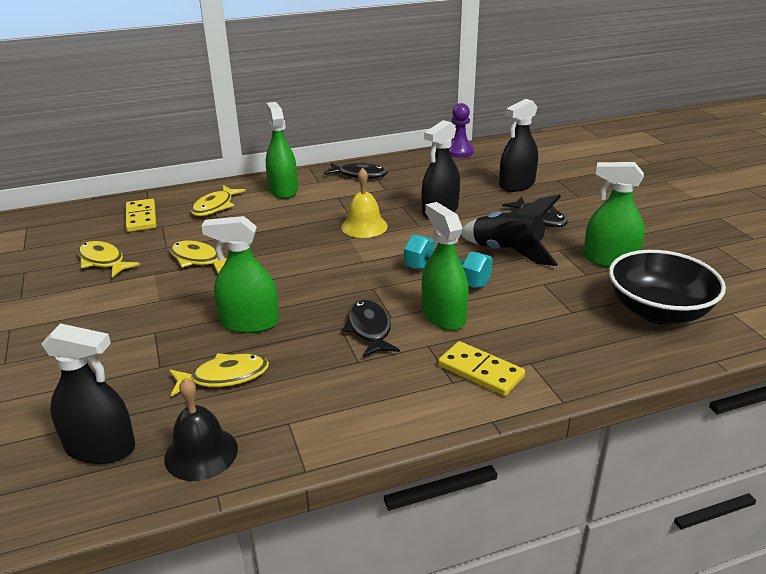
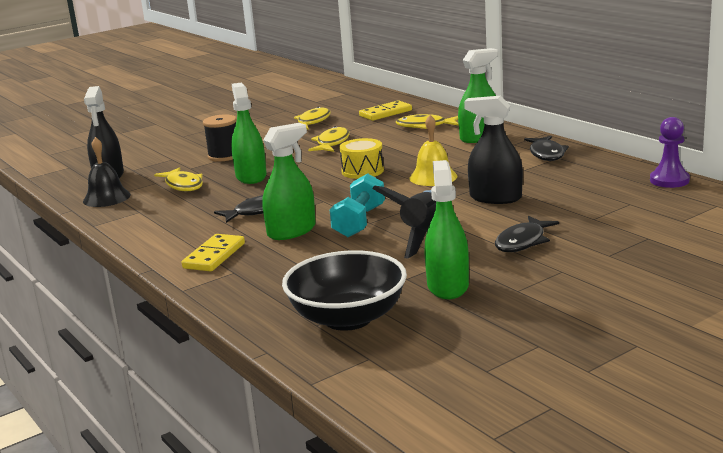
camera: 75 degrees right, 10 degrees down
(147, 335) = (224, 156): none -> black spool
(309, 256) = (362, 171): none -> yellow drum
(517, 185) = (604, 220): black spray bottle -> none

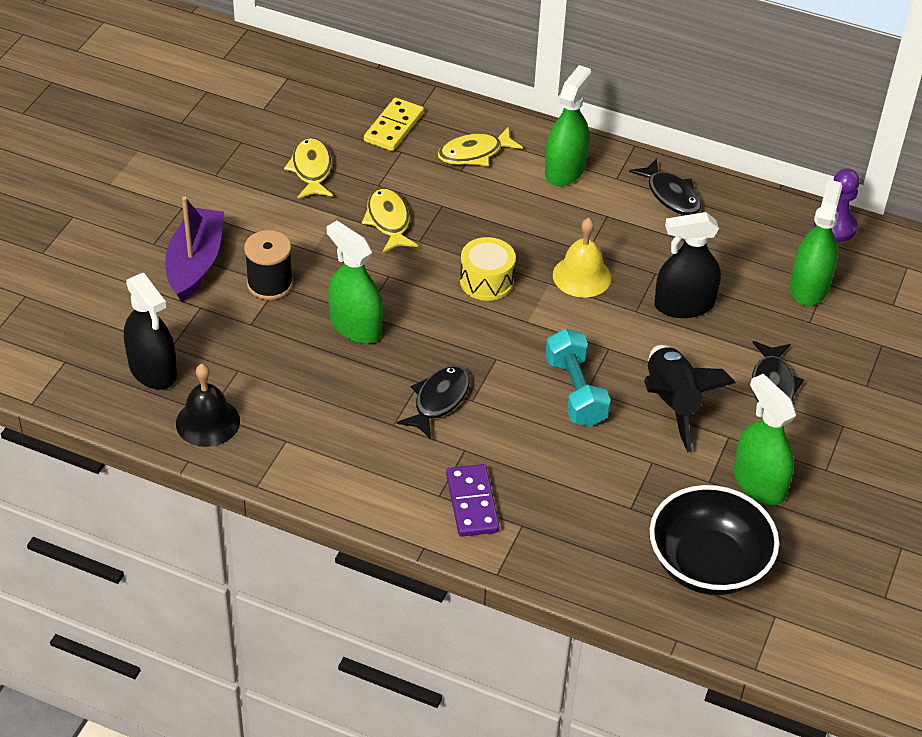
camera: 35 degrees left, 25 degrees up
(183, 185) = (284, 367): yellow fish -> none
(194, 144) = (195, 263): none -> purple boat
(214, 256) = (472, 503): yellow domino -> purple domino
(291, 231) = (515, 431): green spray bottle -> green spray bottle (809, 287)

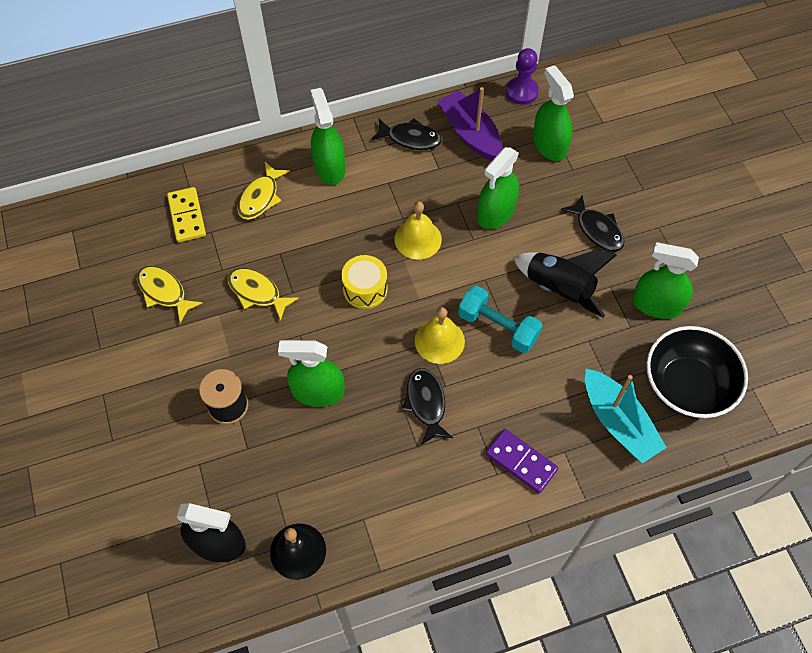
camera: 40 degrees left, 15 degrees up
(195, 263) = (159, 432): purple boat -> purple boat (470, 134)
(507, 364) = (439, 341): none -> yellow bell
(601, 541) = (618, 422): none -> turquoise boat
(684, 305) = (496, 213): black spray bottle -> green spray bottle

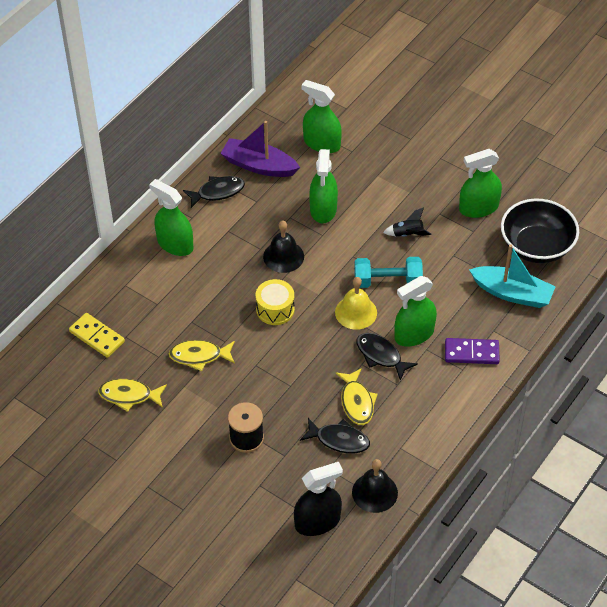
camera: 35 degrees left, 10 degrees down
(260, 197) = (141, 293): yellow fish -> yellow fish (357, 402)
(318, 391) = (301, 392): green spray bottle -> green spray bottle (414, 334)
(418, 239) = (283, 256): yellow bell -> black bell
(522, 91) = (271, 117): purple pawn -> none
(559, 289) = (408, 234): black rocket -> black rocket, size x0.53
(597, 229) = (401, 182): black fish -> black fish (339, 440)

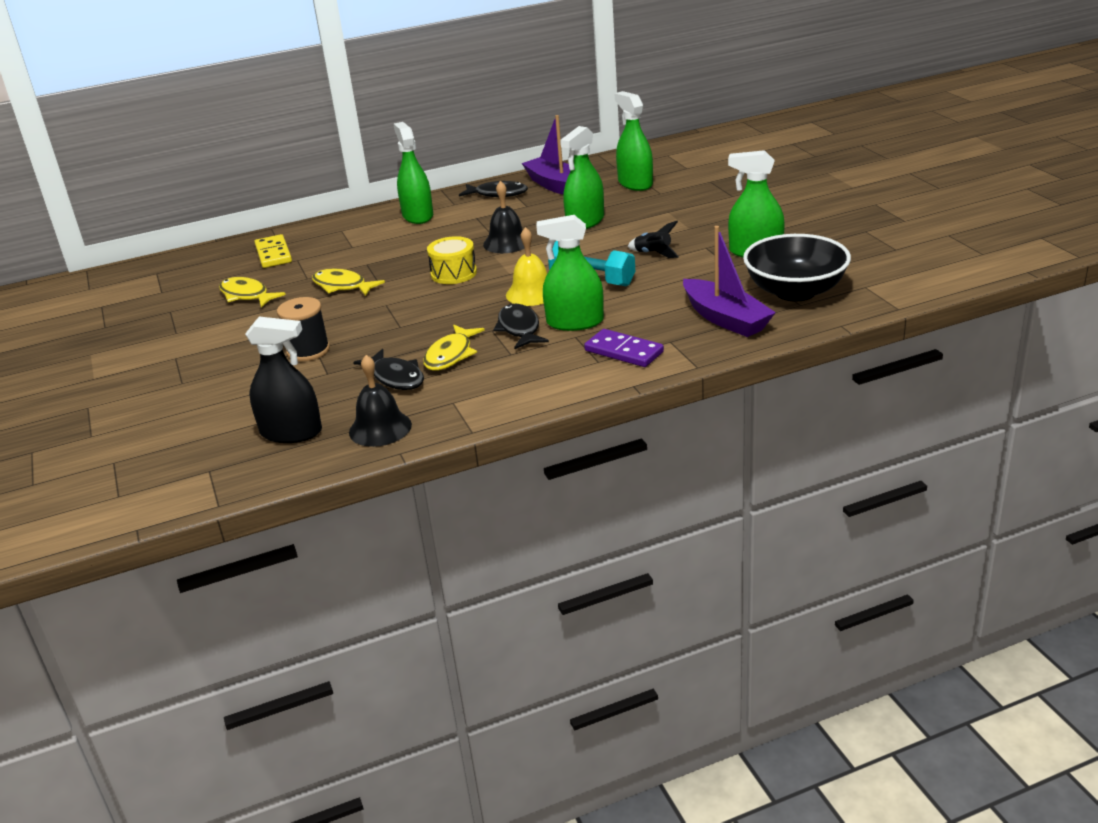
camera: 35 degrees right, 20 degrees down
(512, 293) = (725, 319): turquoise boat -> purple boat

